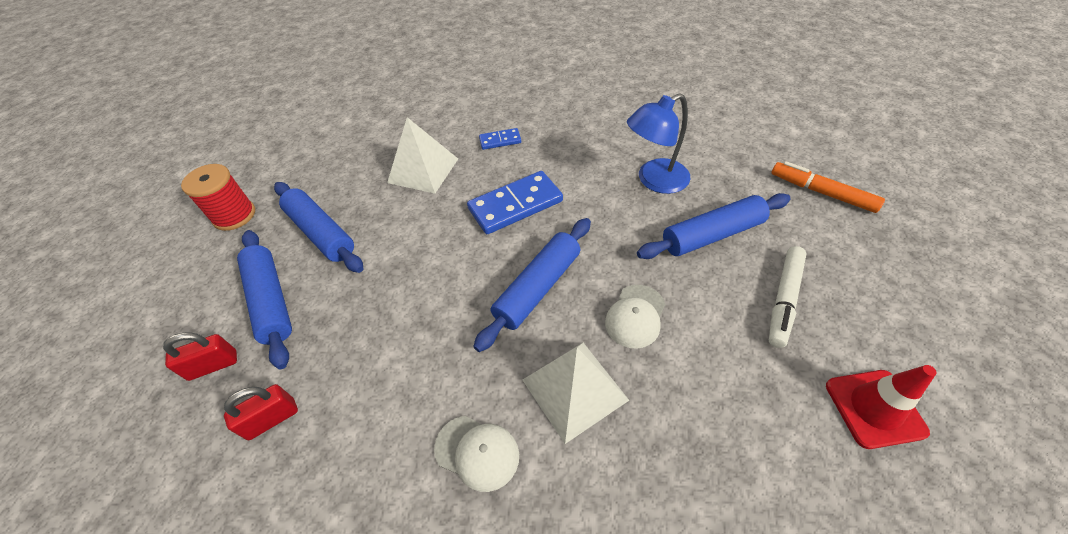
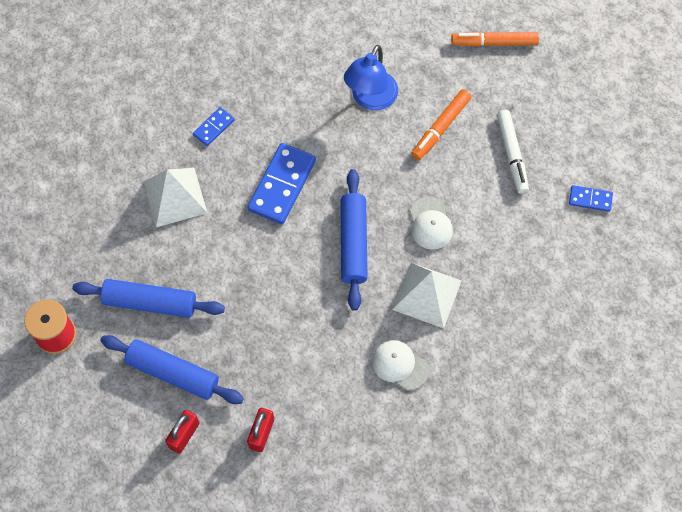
camera: 40 degrees left, 15 degrees up
(477, 452) = (400, 365): white cap -> white cap turned 135 degrees counterclockwise
(712, 235) = (441, 128): blue rolling pin -> orange marker
(874, 408) = (590, 199): red traffic cone -> blue domino

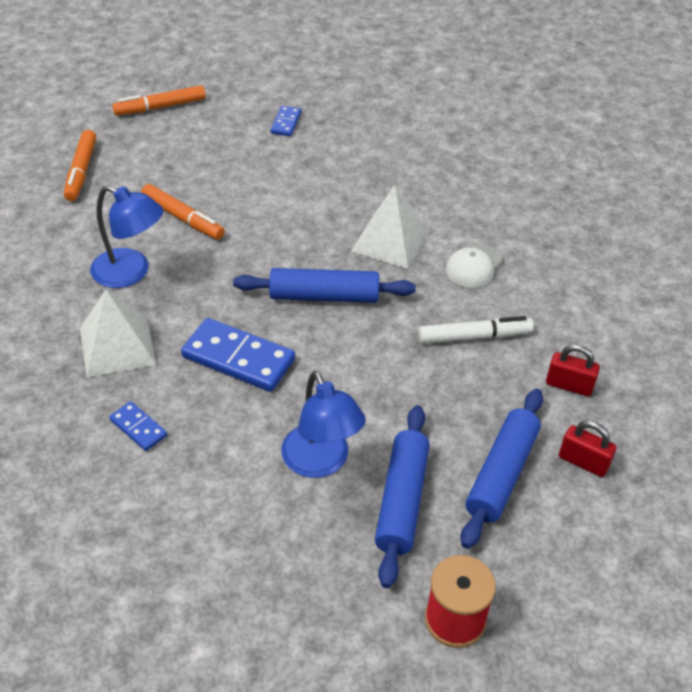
camera: 90 degrees left, 20 degrees down
(175, 197) = (242, 472): white pyramid -> white pyramid (117, 346)
(183, 248) = (321, 462): none -> blue lamp
(430, 223) = (304, 233): white cap -> none
(512, 154) = (226, 169): white marker -> white marker (474, 336)
(598, 90) = (160, 107): none -> orange marker

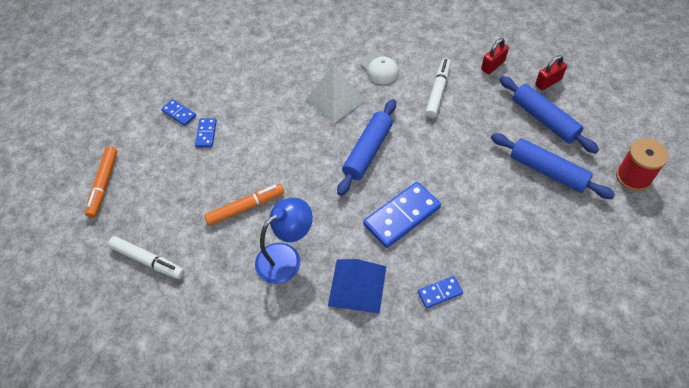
camera: 60 degrees left, 10 degrees up
(81, 171) = (147, 260): orange marker -> white marker
(117, 346) = (357, 285): white pyramid -> blue pyramid
(269, 153) = (206, 134): none -> blue domino
(321, 462) = (506, 200): blue lamp -> none

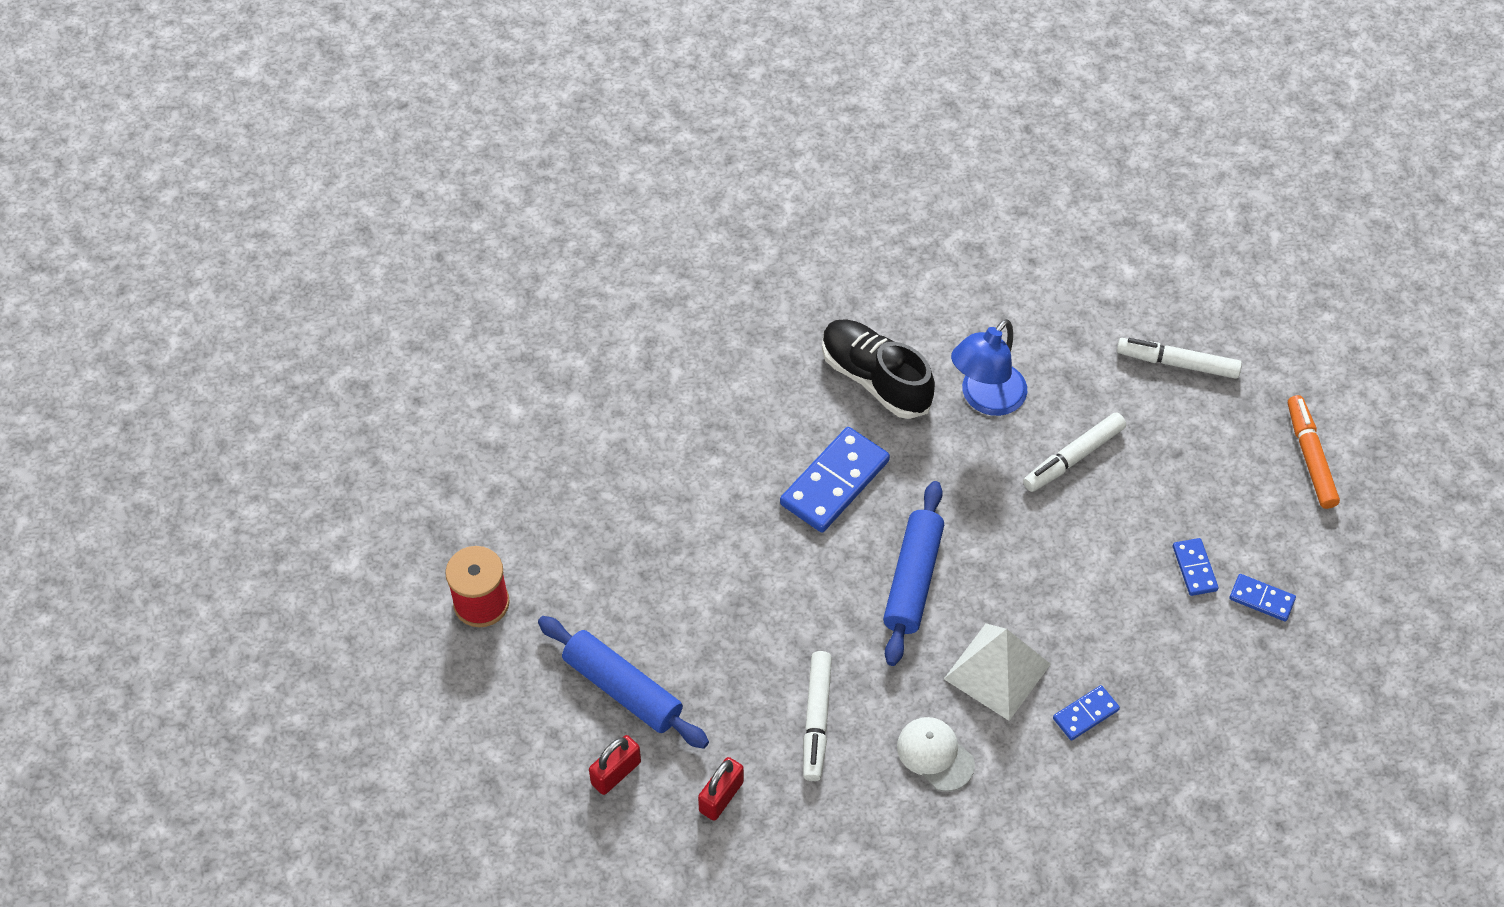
camera: 165 degrees right, 0 degrees up
(245, 207) = (1074, 457): orange marker -> white marker
(357, 285) = (875, 379): blue pyramid -> black shoe
(440, 292) = (762, 388): blue domino -> blue domino (1085, 714)
(548, 171) = (616, 591): blue rolling pin -> none

